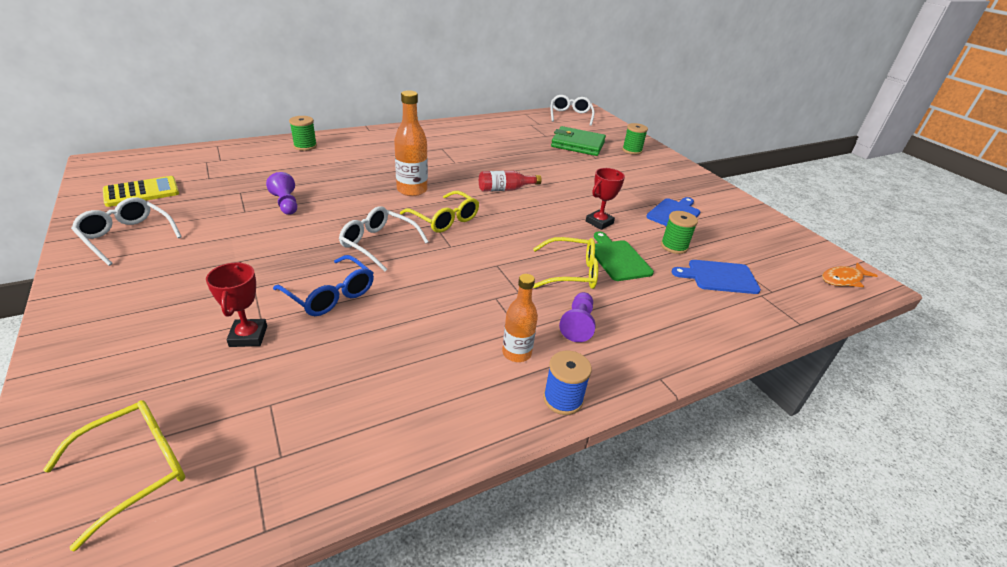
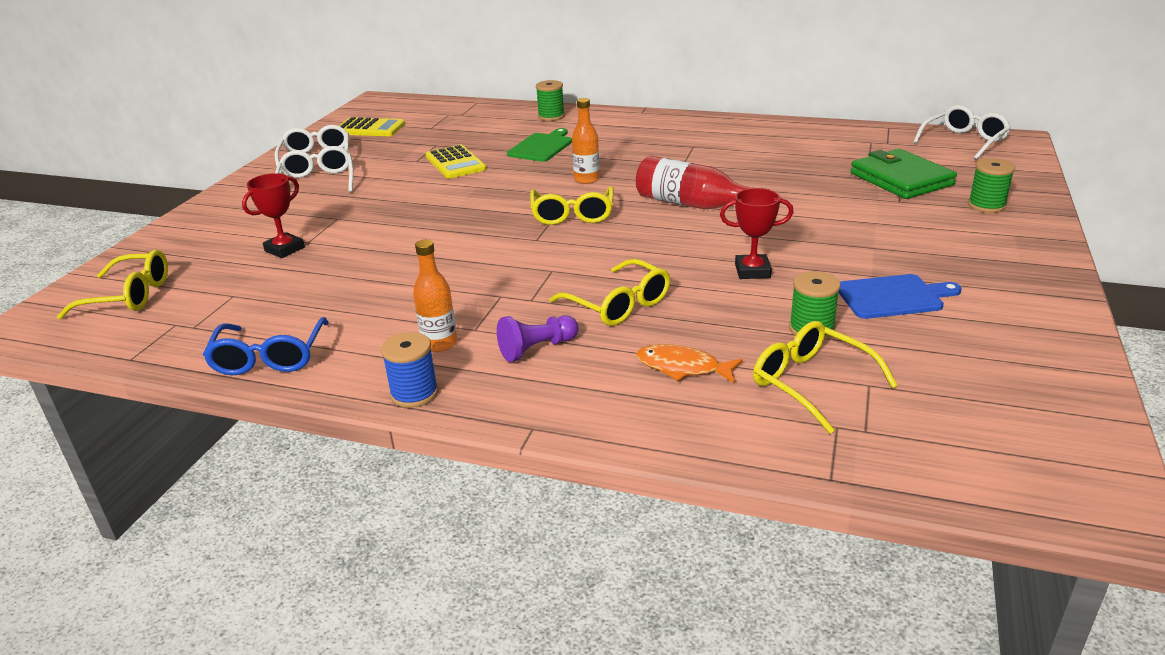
camera: 50 degrees right, 5 degrees down
(286, 204) = (455, 163): purple pawn -> yellow calculator
(330, 294) = (376, 242): blue glasses -> blue glasses (269, 357)
(378, 244) = (476, 217): white glasses -> white glasses (317, 182)
(412, 190) = (586, 179): orange bottle -> orange bottle, size x0.66
(505, 189) = (694, 205): red bottle -> red bottle, size x1.51
(618, 259) = (702, 313): green cutting board -> green cutting board (541, 147)
(719, 277) = (811, 383): blue cutting board -> yellow glasses
(843, 279) = (1048, 476): orange fish -> orange fish (683, 367)

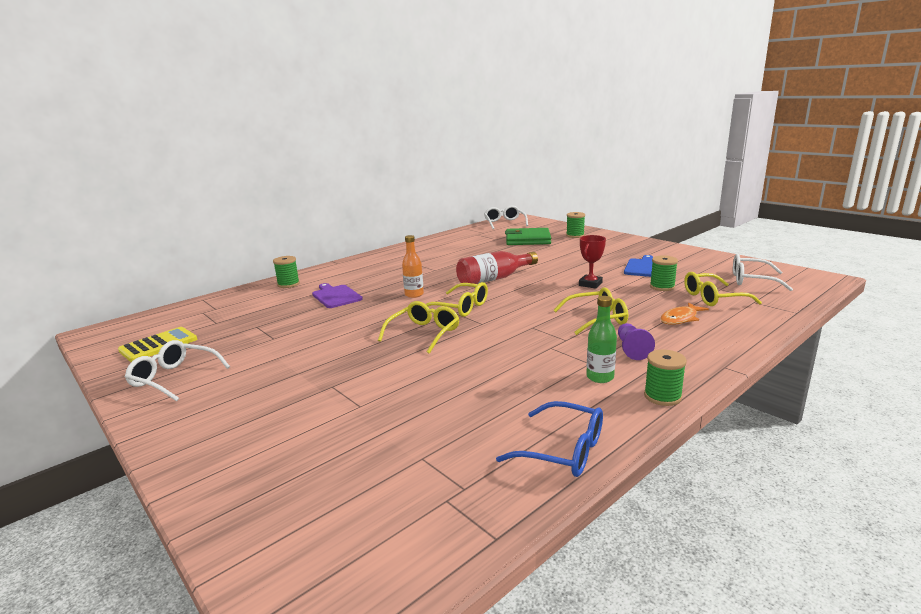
camera: 60 degrees left, 10 degrees down
(129, 296) = (340, 530): yellow glasses -> yellow glasses (424, 333)
(284, 249) = (358, 419): red trophy -> none
(317, 182) = (234, 384): white glasses -> white glasses (752, 280)
(414, 393) = (662, 396): blue spool -> green spool
(440, 344) = (600, 377): orange bottle -> green bottle
(455, 163) = (308, 325): yellow calculator -> none
(541, 147) = (336, 296): green cutting board -> purple cutting board

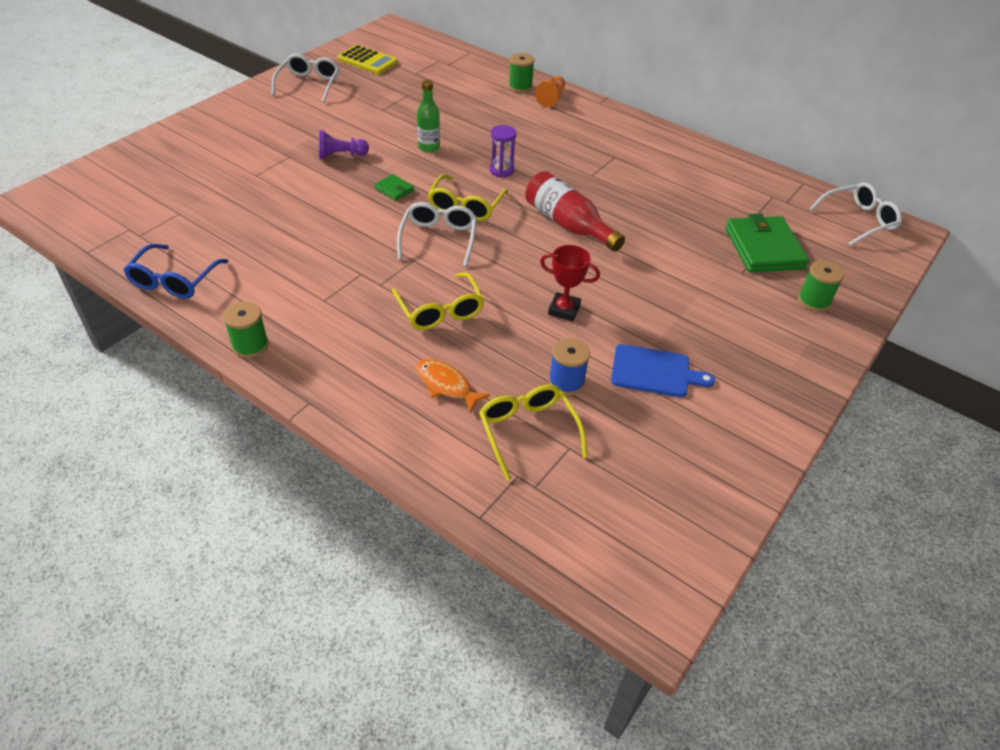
camera: 75 degrees right, 25 degrees up
(317, 275) = (551, 98): none -> orange pawn
(336, 296) = (489, 121): purple cutting board -> none
(414, 294) = (501, 170): orange bottle -> purple hourglass
(424, 333) = (394, 189): yellow glasses -> green wallet
(600, 377) = (292, 306): green bottle -> green bottle (429, 147)
(631, 349) = (355, 333): purple pawn -> purple pawn (341, 155)
(662, 287) = (566, 382): green spool -> blue spool
(752, 280) = (620, 497): white glasses -> white glasses (438, 239)

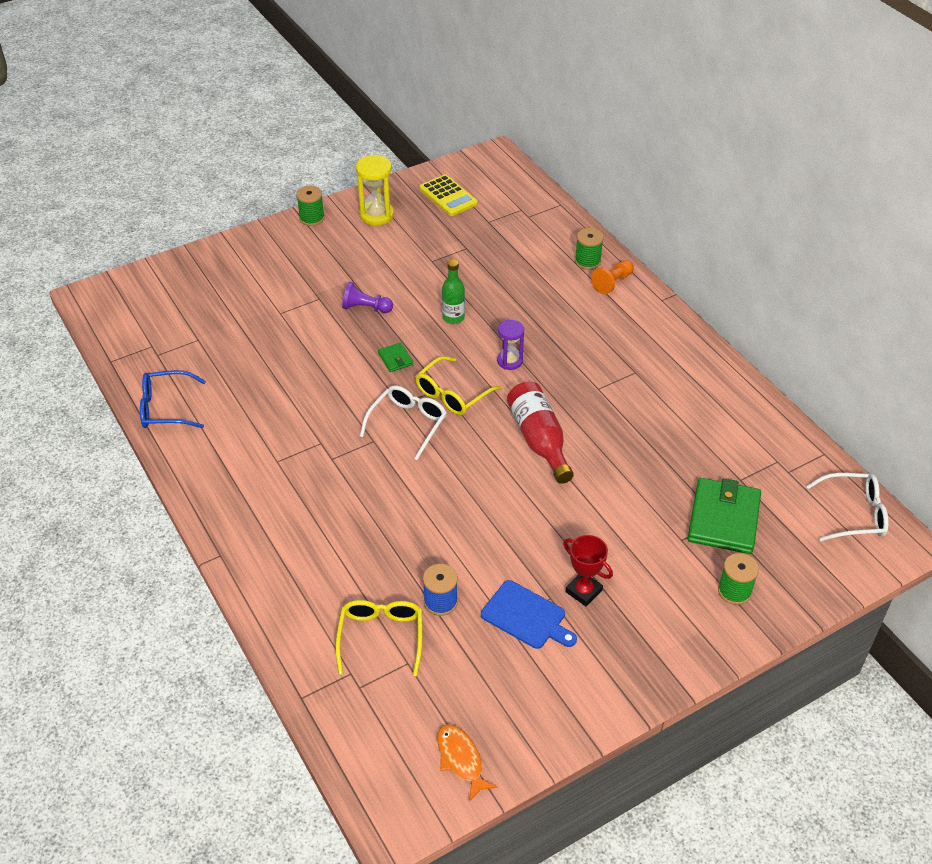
camera: 25 degrees right, 0 degrees up
(174, 280) = (166, 408): blue glasses -> blue glasses turned 45 degrees clockwise
(250, 345) = (198, 488): green spool -> green spool (312, 218)
(309, 84) = (376, 215): white glasses -> yellow hourglass
(440, 310) = (369, 499): yellow glasses -> none
(446, 385) = (336, 573): orange fish -> orange fish (461, 760)
(564, 310) = (481, 530): red trophy -> red trophy (583, 591)

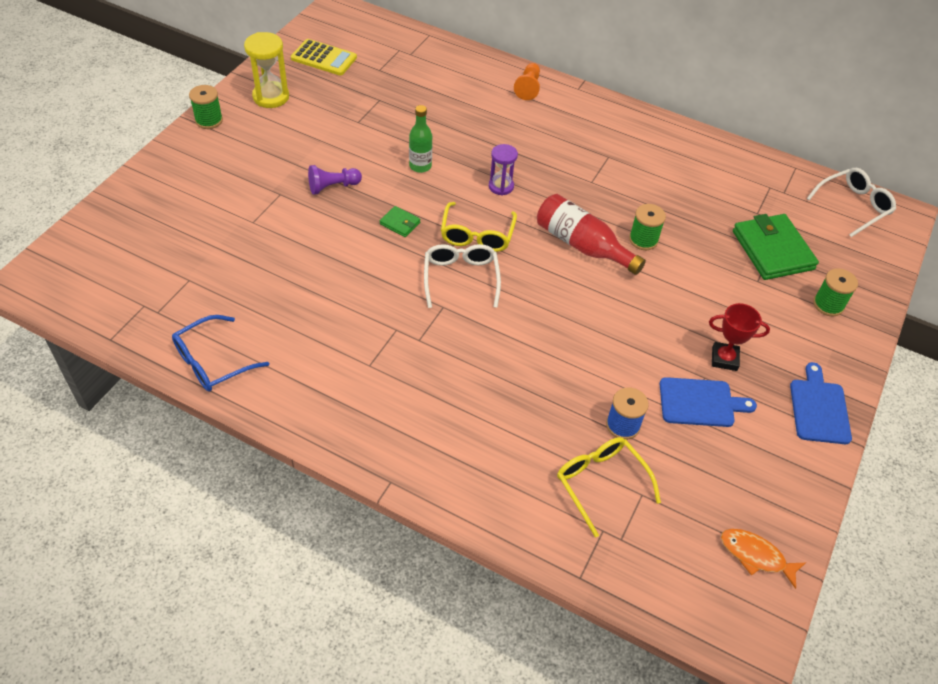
camera: 35 degrees left, 5 degrees up
(587, 261) = (493, 76): green spool -> green spool (643, 240)
(635, 674) = (819, 408): none -> blue cutting board

